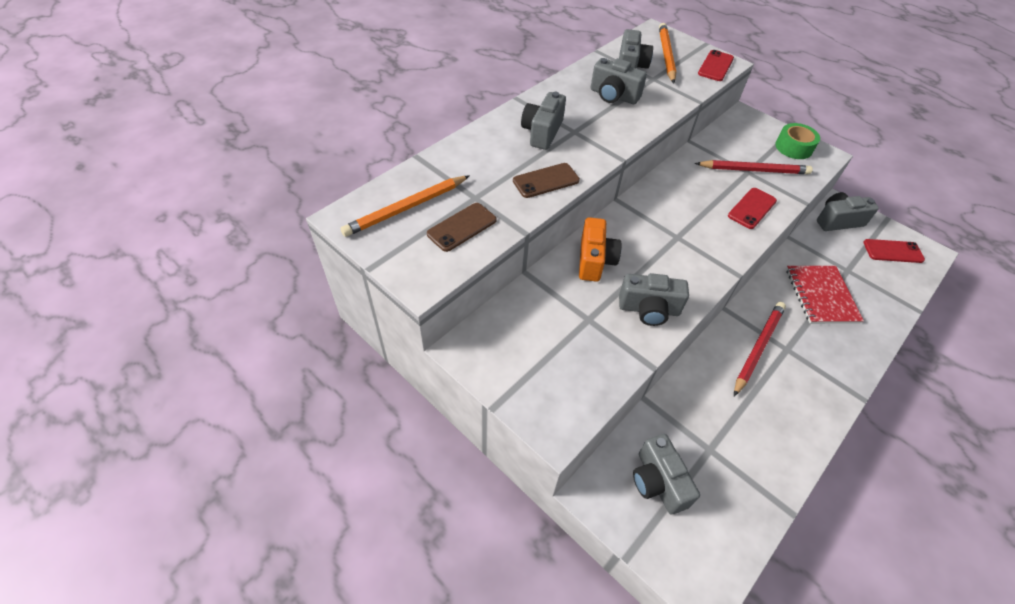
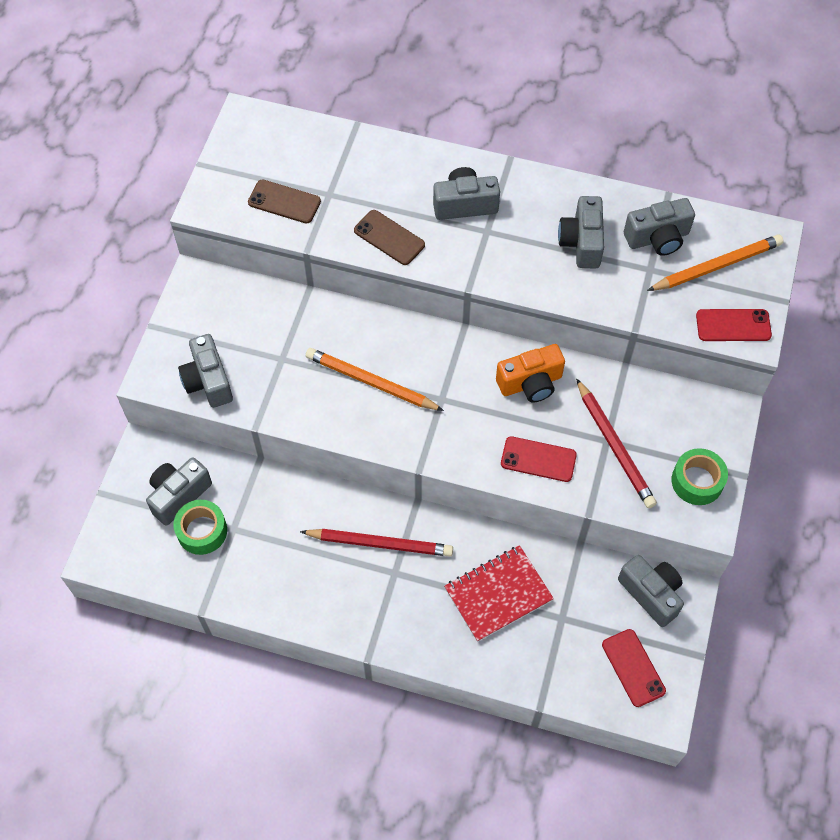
camera: 65 degrees right, 10 degrees up
(406, 208) = (282, 152): orange pencil -> orange pencil (371, 382)
(594, 260) = (360, 337): orange camera -> orange camera (530, 383)
(649, 309) = (322, 403): grey camera -> grey camera (208, 381)
(704, 477) = (202, 531): none -> green tape

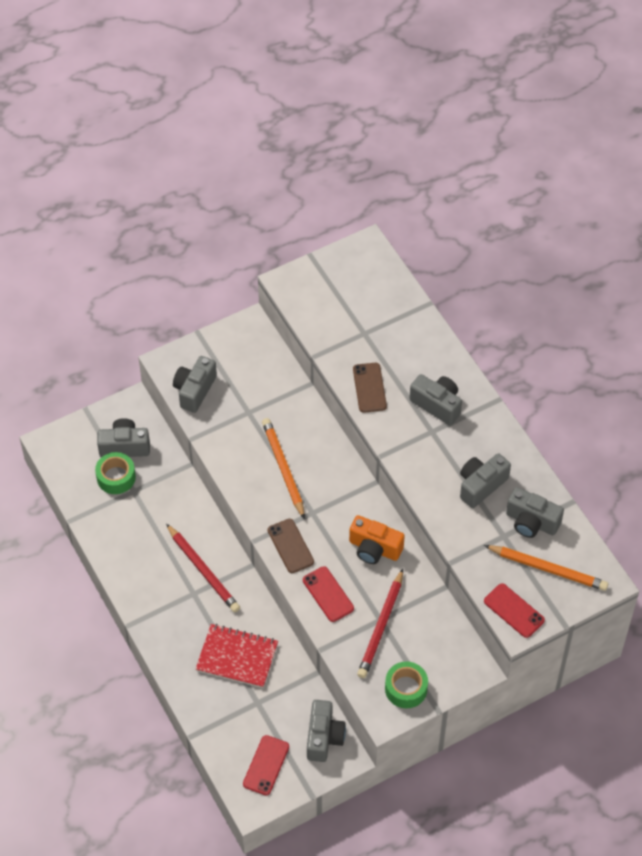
camera: 45 degrees right, 5 degrees down
(284, 202) = (333, 317): brown phone -> brown phone (290, 546)

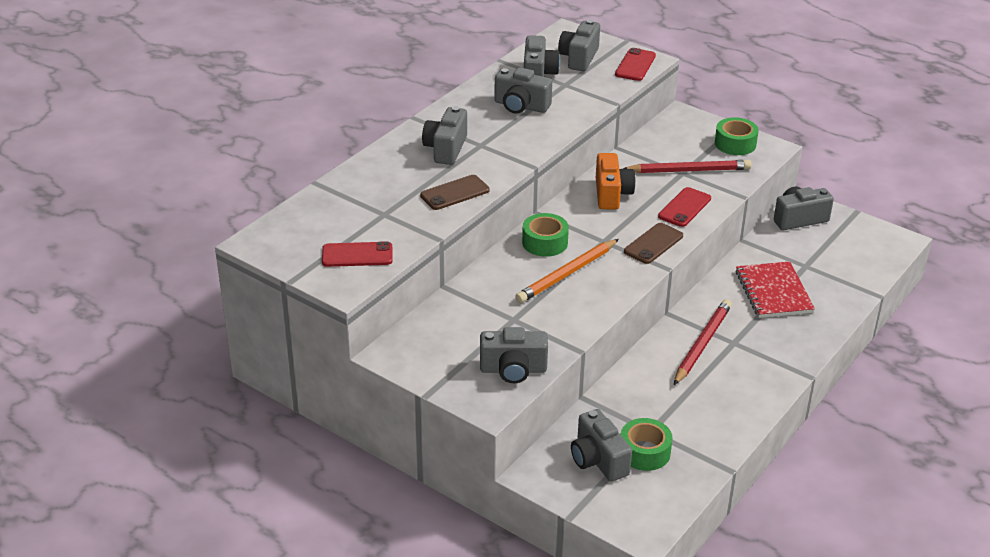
camera: 115 degrees left, 20 degrees down
(266, 765) = (858, 243): red phone -> red phone (357, 255)
(331, 471) = (545, 242): none -> green tape
(548, 569) = (579, 58): orange pencil -> grey camera

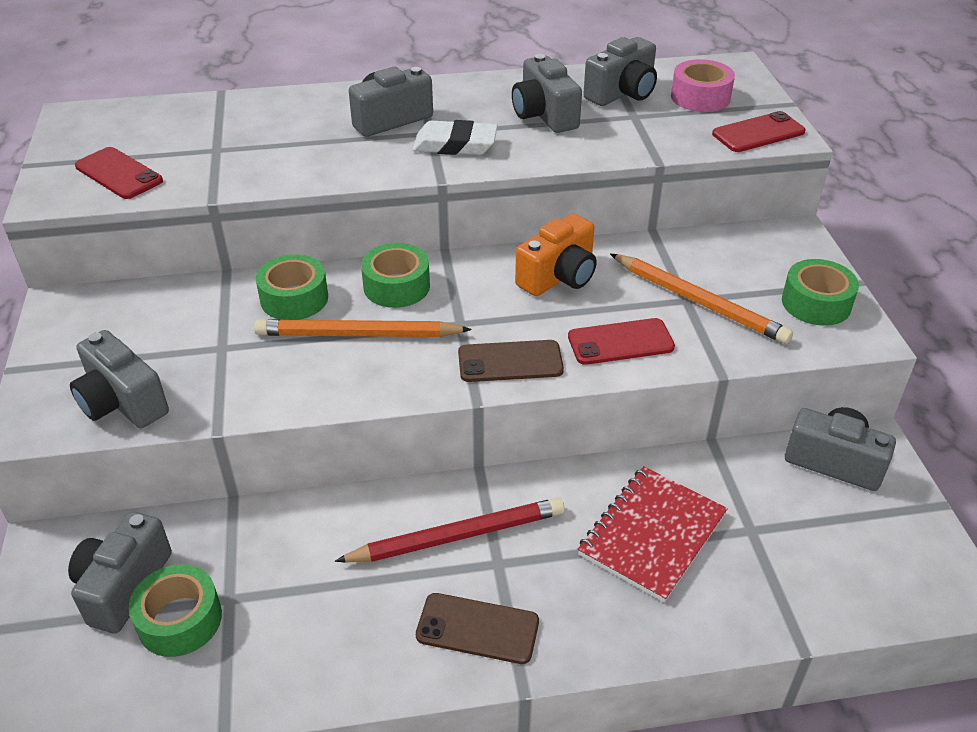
camera: 45 degrees right, 5 degrees up
(454, 193) = (314, 165): brown phone -> brown phone (477, 628)
(505, 145) = (455, 145): none -> white eraser
(505, 277) = (294, 298): none -> green tape
(579, 58) = (700, 97): grey camera -> pink tape
(689, 170) = (699, 302): red pencil -> orange pencil

